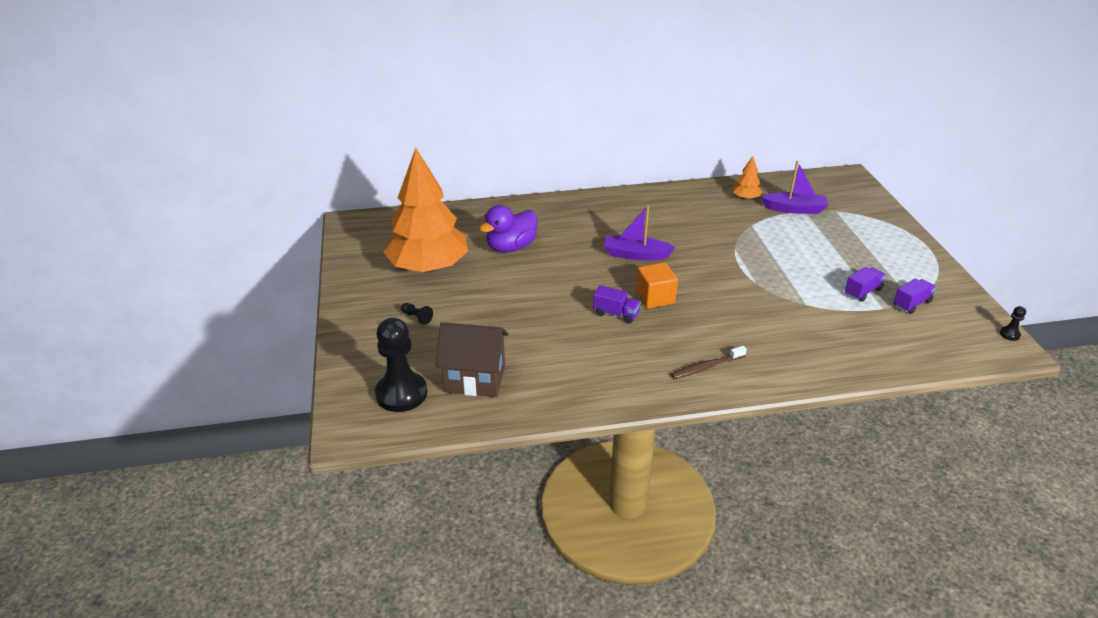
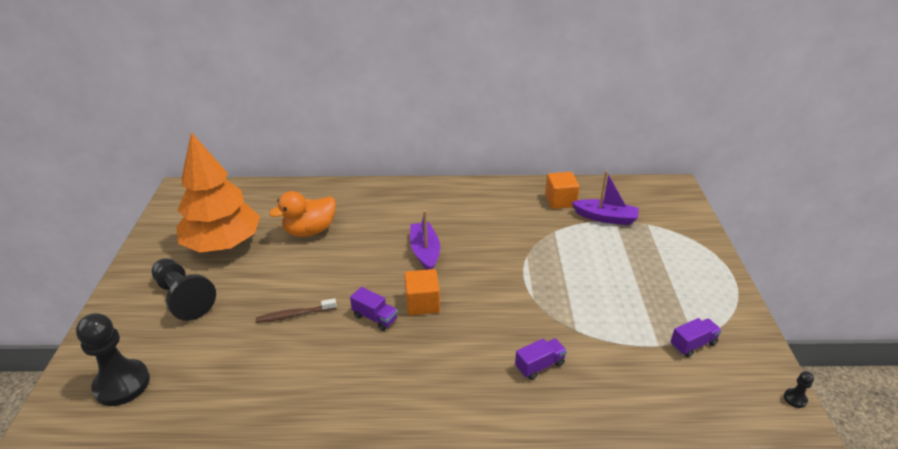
camera: 10 degrees right, 0 degrees up
(417, 317) = (184, 298): black pawn -> black pawn, size x2.48
(475, 379) = (200, 377): brown house -> none
(511, 247) = (310, 231): purple duck -> orange duck
(636, 255) = (425, 252): purple boat -> purple boat turned 60 degrees clockwise
(706, 367) = (439, 395): brown toothbrush -> brown toothbrush (295, 315)
(745, 198) = (560, 200): orange tree -> orange cube
(863, 291) = (643, 322): purple truck -> purple truck (539, 365)

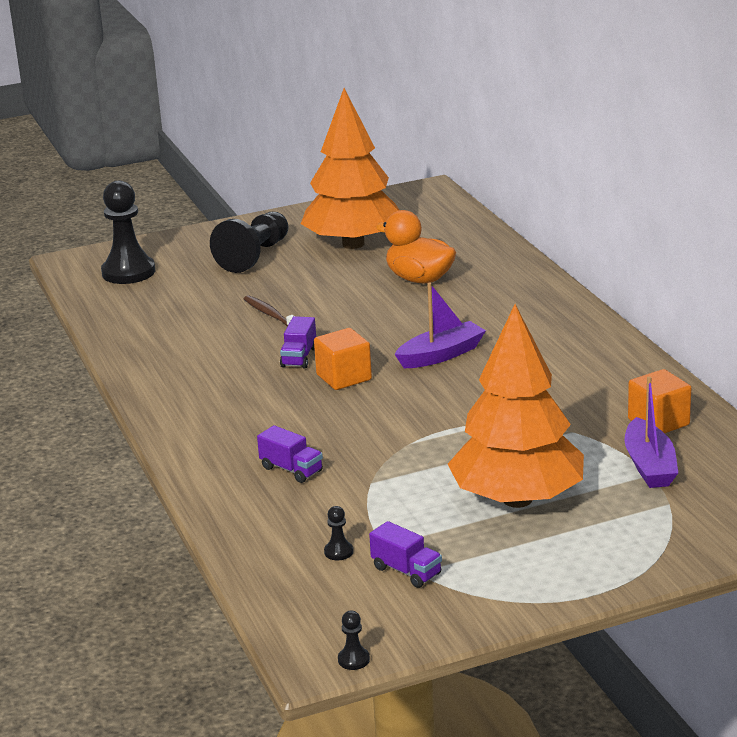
camera: 70 degrees right, 10 degrees down
(623, 274) = (517, 499): none -> orange tree
(660, 370) = (338, 552): none -> black pawn

